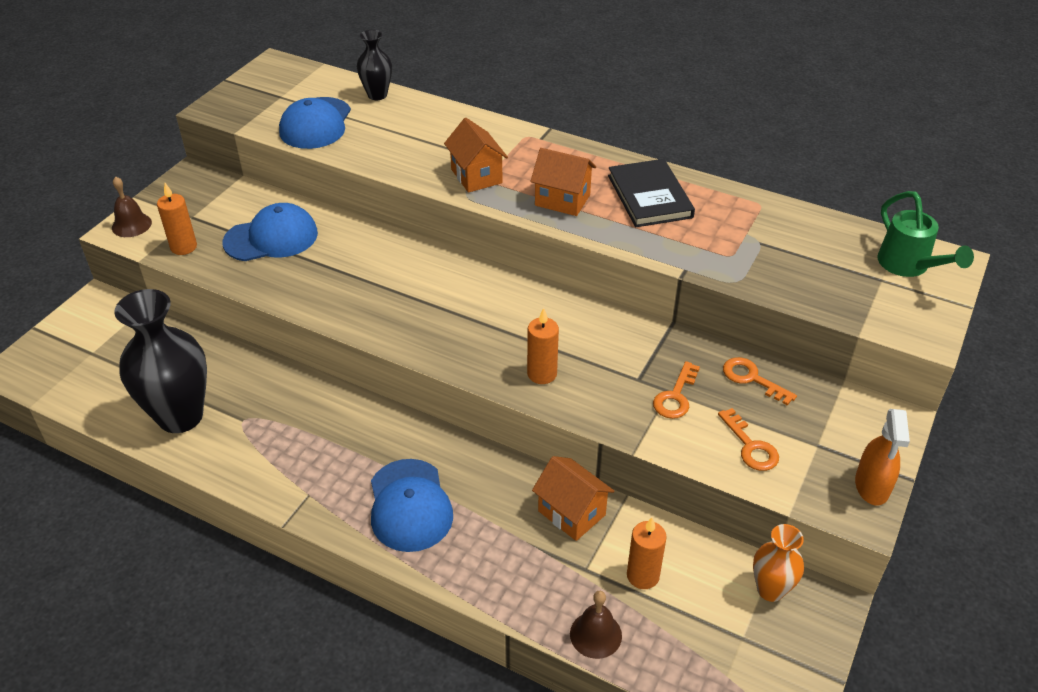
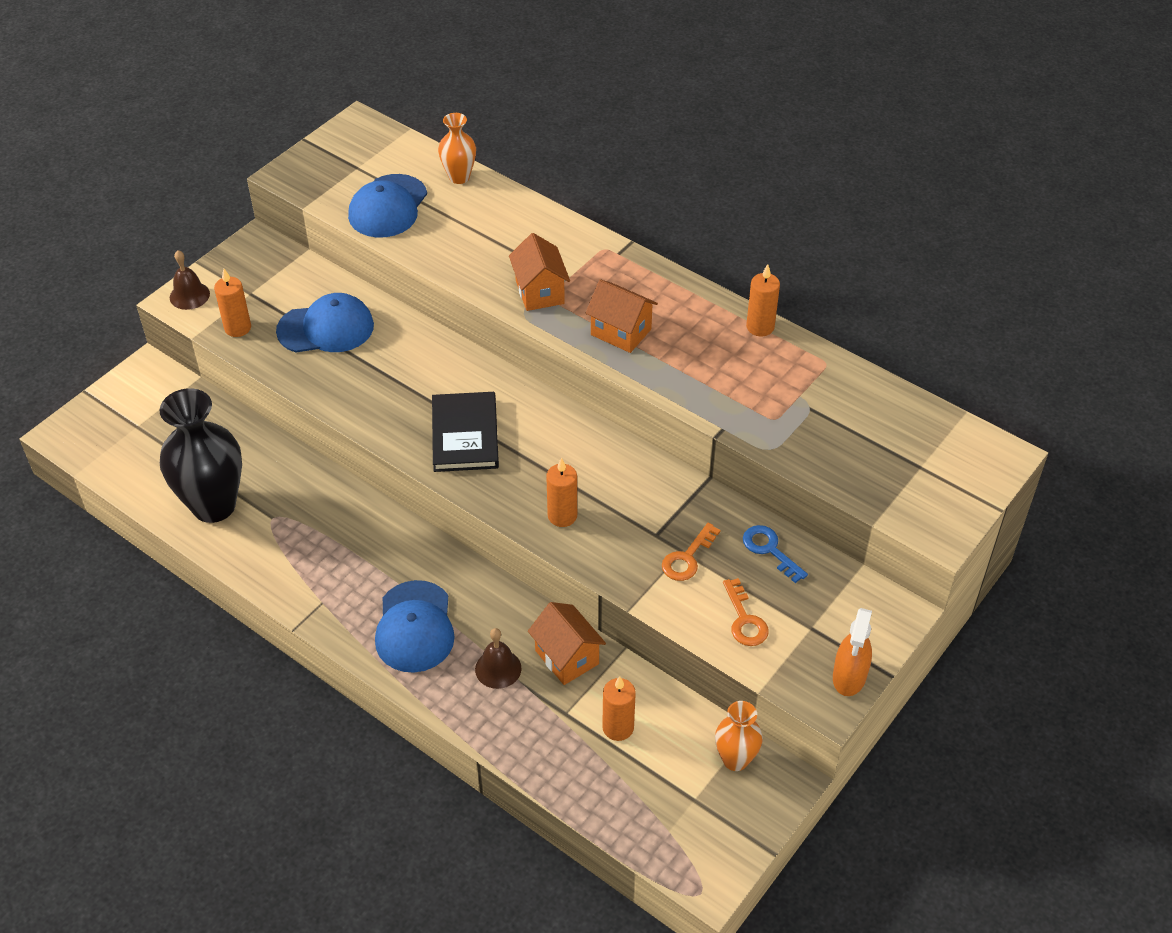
camera: 10 degrees right, 5 degrees up
(377, 95) = (459, 177): black vase -> orange vase
(595, 634) = (559, 775): brown bell -> brown bell (498, 668)
(649, 196) = (712, 339): black book -> black book (465, 435)
(689, 182) = (760, 327): none -> orange candle
(751, 379) = (769, 550): orange key -> blue key
(908, 267) = (955, 456): green watering can -> none

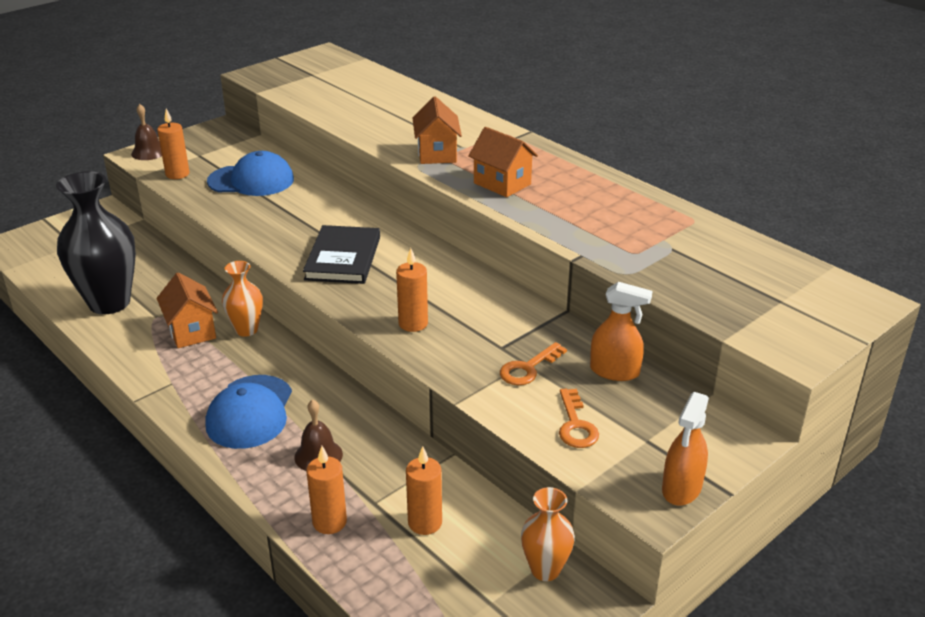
camera: 10 degrees right, 15 degrees down
(388, 207) = (327, 96): blue cap -> none
(459, 177) = (394, 85): orange vase -> orange vase (246, 330)
(567, 657) = (391, 454): orange house -> orange house (191, 331)
(760, 327) = (634, 191): orange candle -> orange candle (329, 522)
(769, 550) = (614, 371): blue key -> orange spray bottle

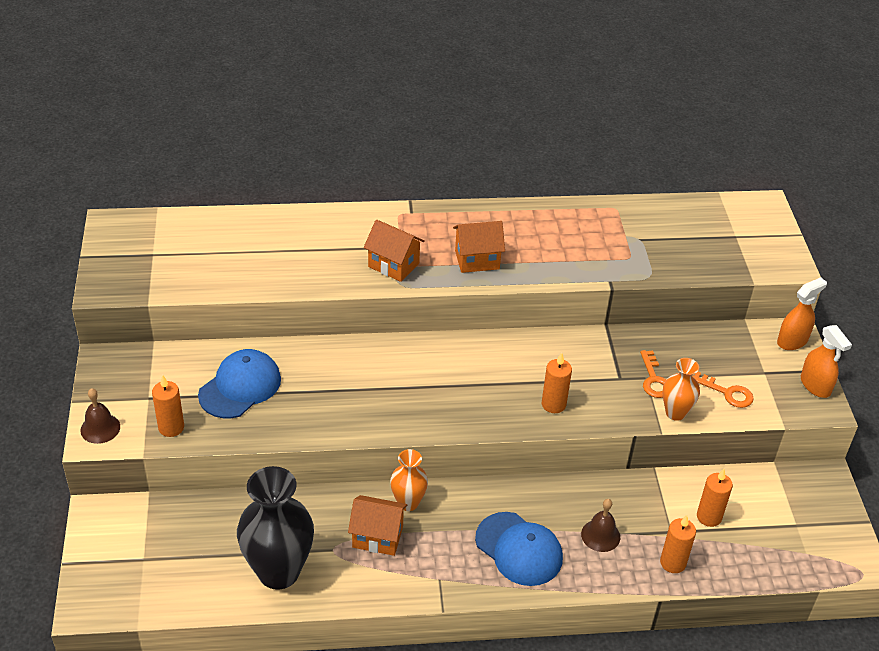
camera: 55 degrees left, 10 degrees up
(343, 258) = (429, 395): black book -> none
(545, 569) = (788, 486): orange vase -> orange vase (675, 413)
(614, 371) = (690, 344): orange spray bottle -> orange spray bottle (792, 341)

